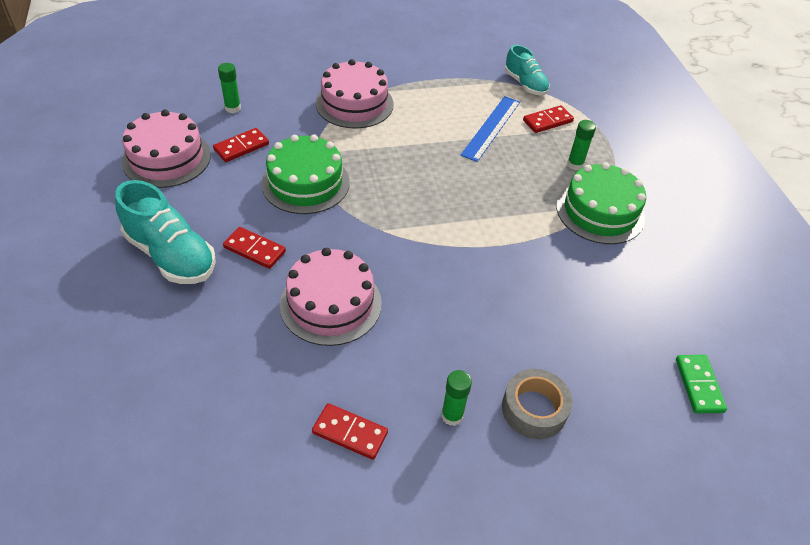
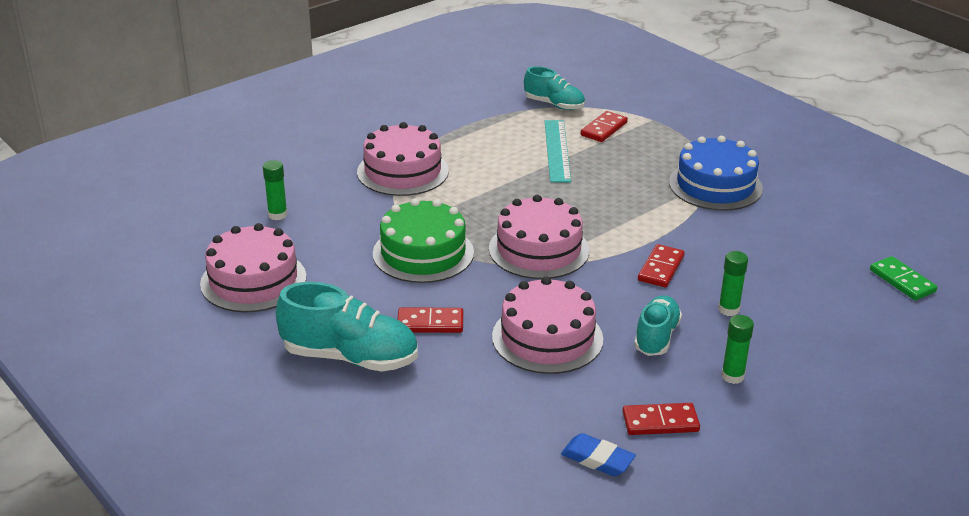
camera: 25 degrees left, 15 degrees down
(241, 147) = (324, 245): red domino -> red domino (661, 268)
(266, 444) = (597, 459): none -> blue eraser
(396, 215) = (539, 249): none -> pink cake
(420, 343) = (656, 337): none -> turquoise shoe
(491, 128) = (557, 150): blue ruler -> turquoise ruler
(534, 409) = (793, 346): grey tape -> none
(575, 164) = (660, 156): green glue stick -> green glue stick (728, 309)
(600, 211) = (715, 185): green cake -> blue cake

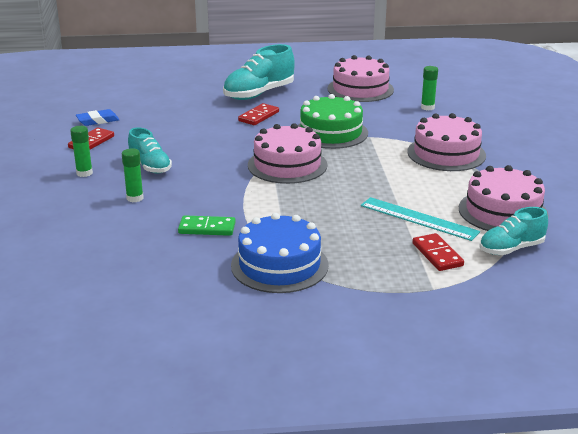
camera: 125 degrees right, 5 degrees down
(547, 338) = (199, 139): pink cake -> pink cake (503, 211)
(661, 268) = (208, 195): red domino -> none
(902, 281) = (48, 279): green domino -> green domino (207, 228)

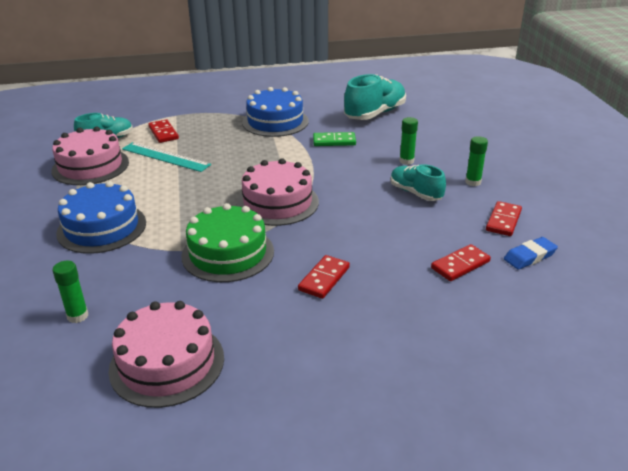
camera: 175 degrees right, 5 degrees up
(154, 119) = (460, 265): none -> red domino
(259, 94) = (336, 335): turquoise shoe -> turquoise shoe (375, 114)
(446, 153) = (102, 227): pink cake -> blue cake

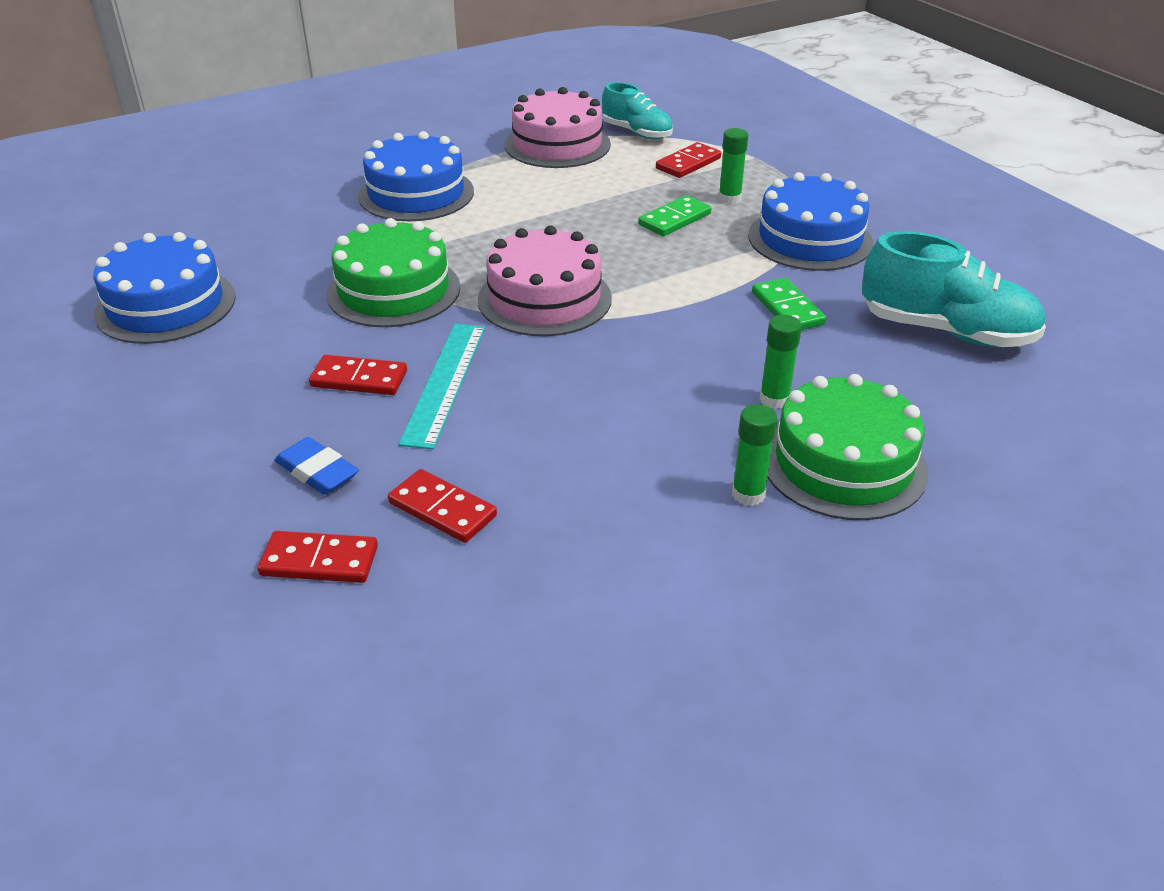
camera: 70 degrees right, 5 degrees up
(77, 316) = (239, 231): green glue stick -> green glue stick (729, 199)
(165, 157) = (619, 183): turquoise ruler -> turquoise ruler (445, 383)
(167, 363) = (166, 305): pink cake -> blue cake
(223, 150) = (674, 219): none -> green domino
(415, 193) = (658, 427): turquoise shoe -> none
(459, 157) = (843, 463): none -> green cake
(503, 221) = (617, 550): red domino -> red domino (319, 561)
(529, 256) = (503, 596): blue eraser -> blue eraser (317, 472)

